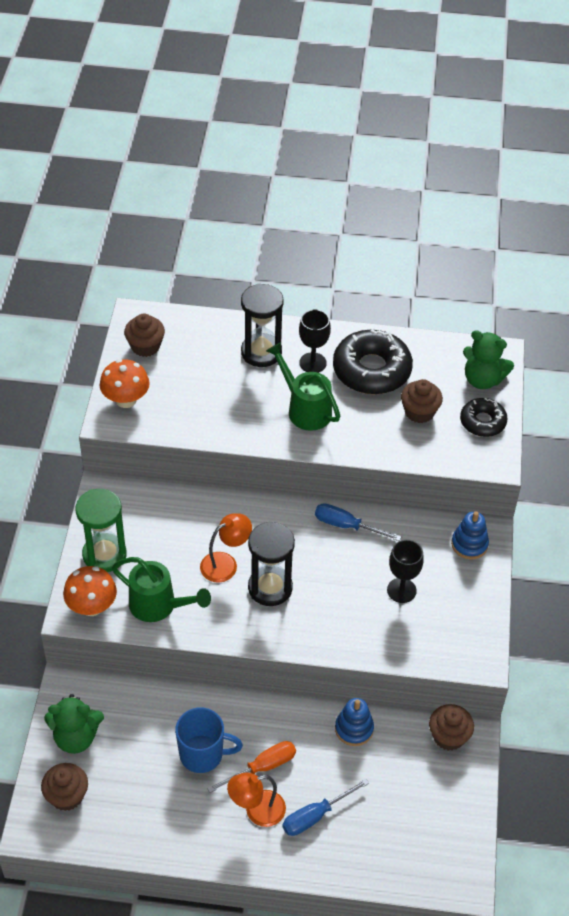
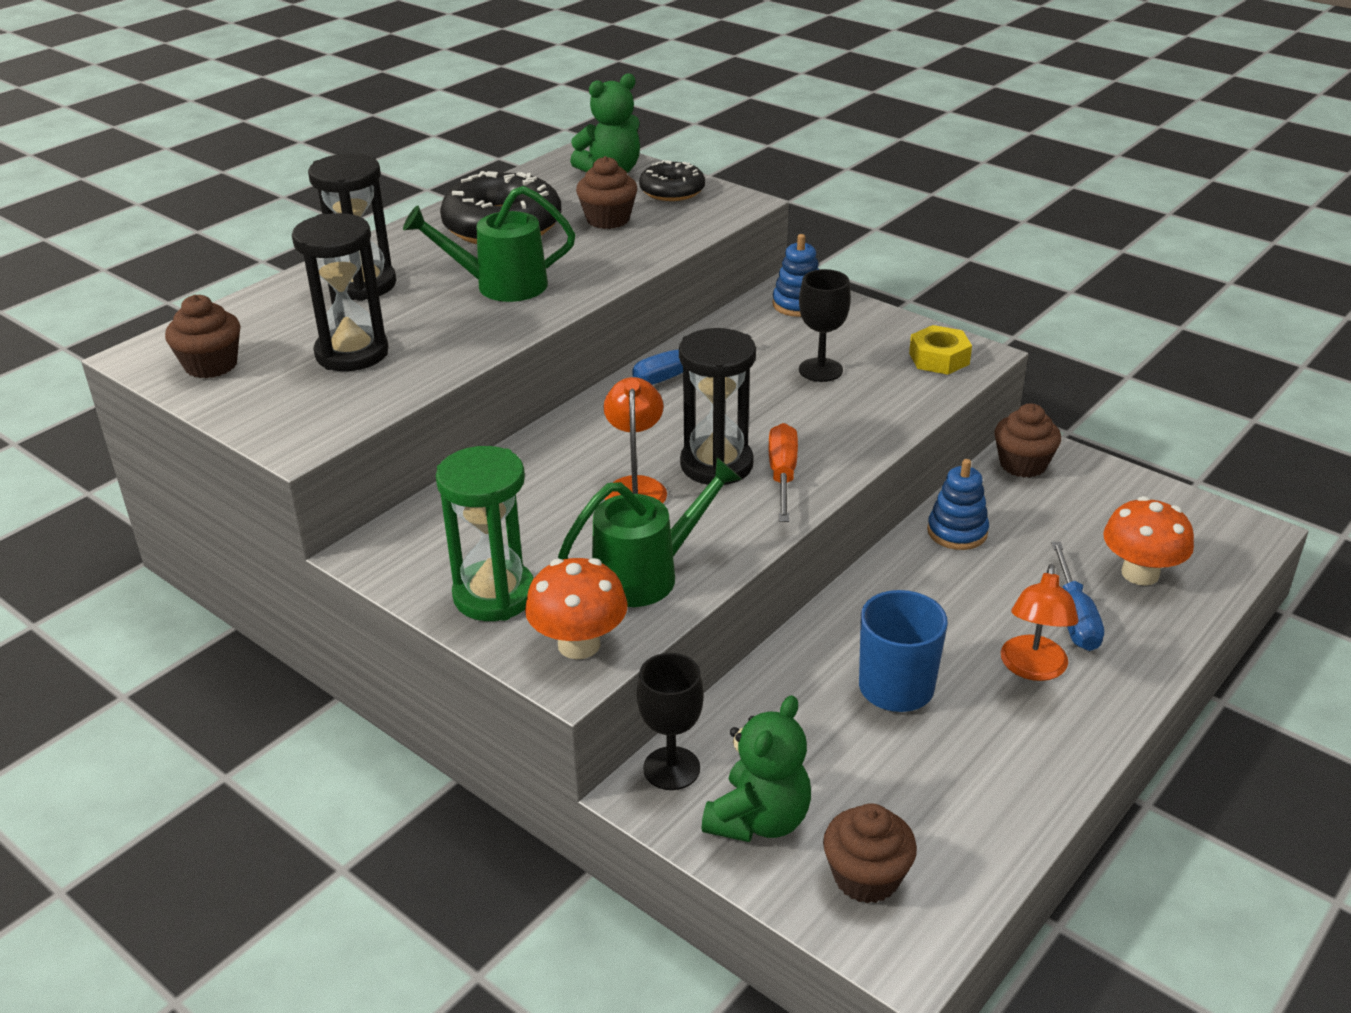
camera: 55 degrees left, 15 degrees down
(126, 400) = (282, 413): orange mushroom -> orange mushroom (1140, 573)
(194, 391) = (352, 353): none -> black hourglass
(262, 767) = (961, 635): orange screwdriver -> orange screwdriver (782, 475)
(312, 363) = (434, 257): black goblet -> black goblet (671, 768)
(461, 643) = (939, 358): none -> yellow nut

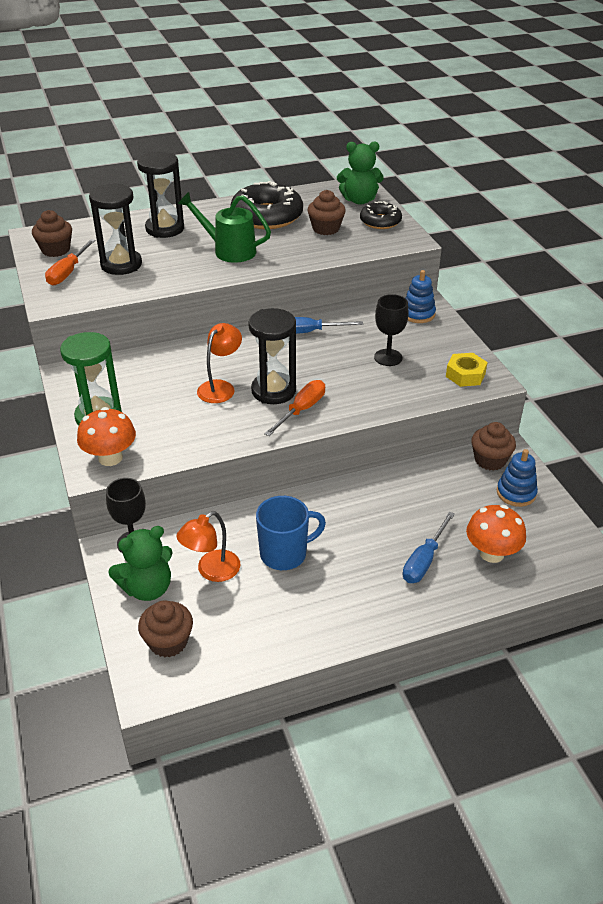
camera: 30 degrees right, 5 degrees up
(274, 390) = (68, 272): none -> orange screwdriver
(647, 575) = (177, 436): green watering can -> none
(957, 532) = (407, 484): blue stacking toy -> blue stacking toy (516, 493)
(1033, 669) = (368, 578): orange lamp -> orange lamp (211, 571)

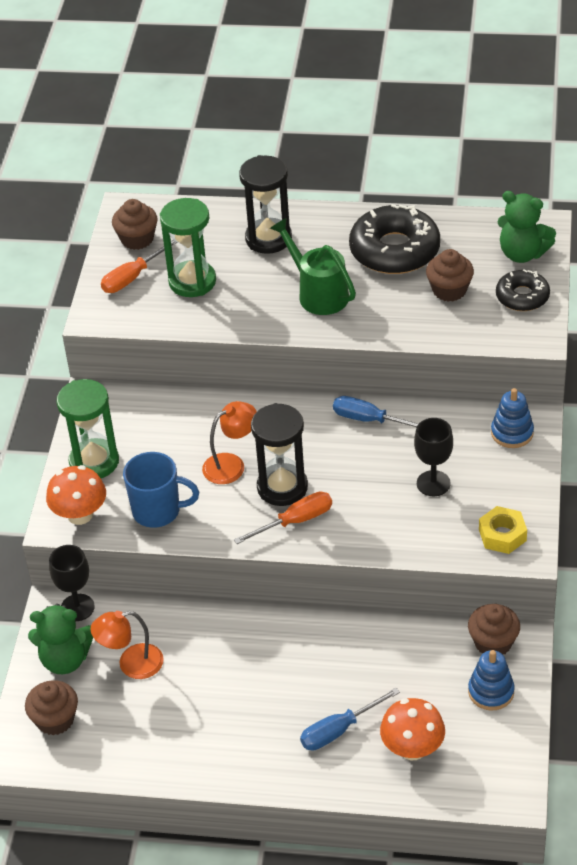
camera: 30 degrees right, 5 degrees up
(121, 265) = (192, 281): black hourglass -> green hourglass
(285, 554) = (209, 672): blue mug -> blue mug (158, 511)

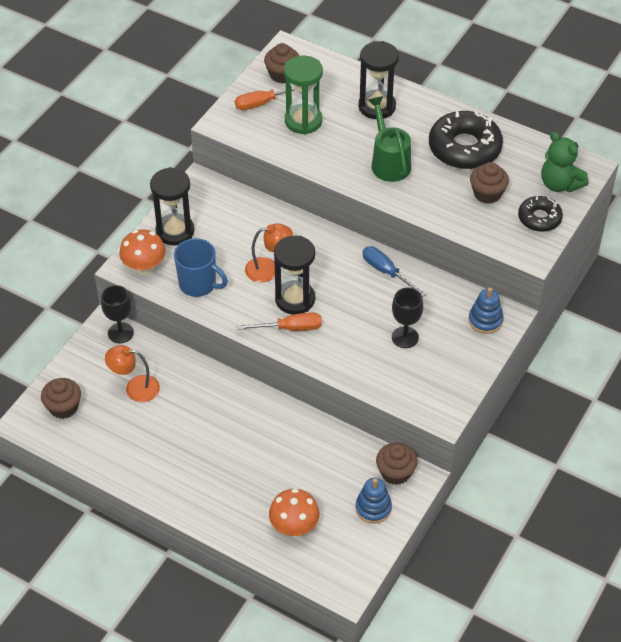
camera: 20 degrees right, 5 degrees up
(65, 660) = (93, 367): green teddy bear -> none
(94, 462) = (175, 231): green hourglass -> black hourglass
(339, 730) = (250, 492): blue screwdriver -> none
(502, 535) = (433, 395): yellow nut -> none

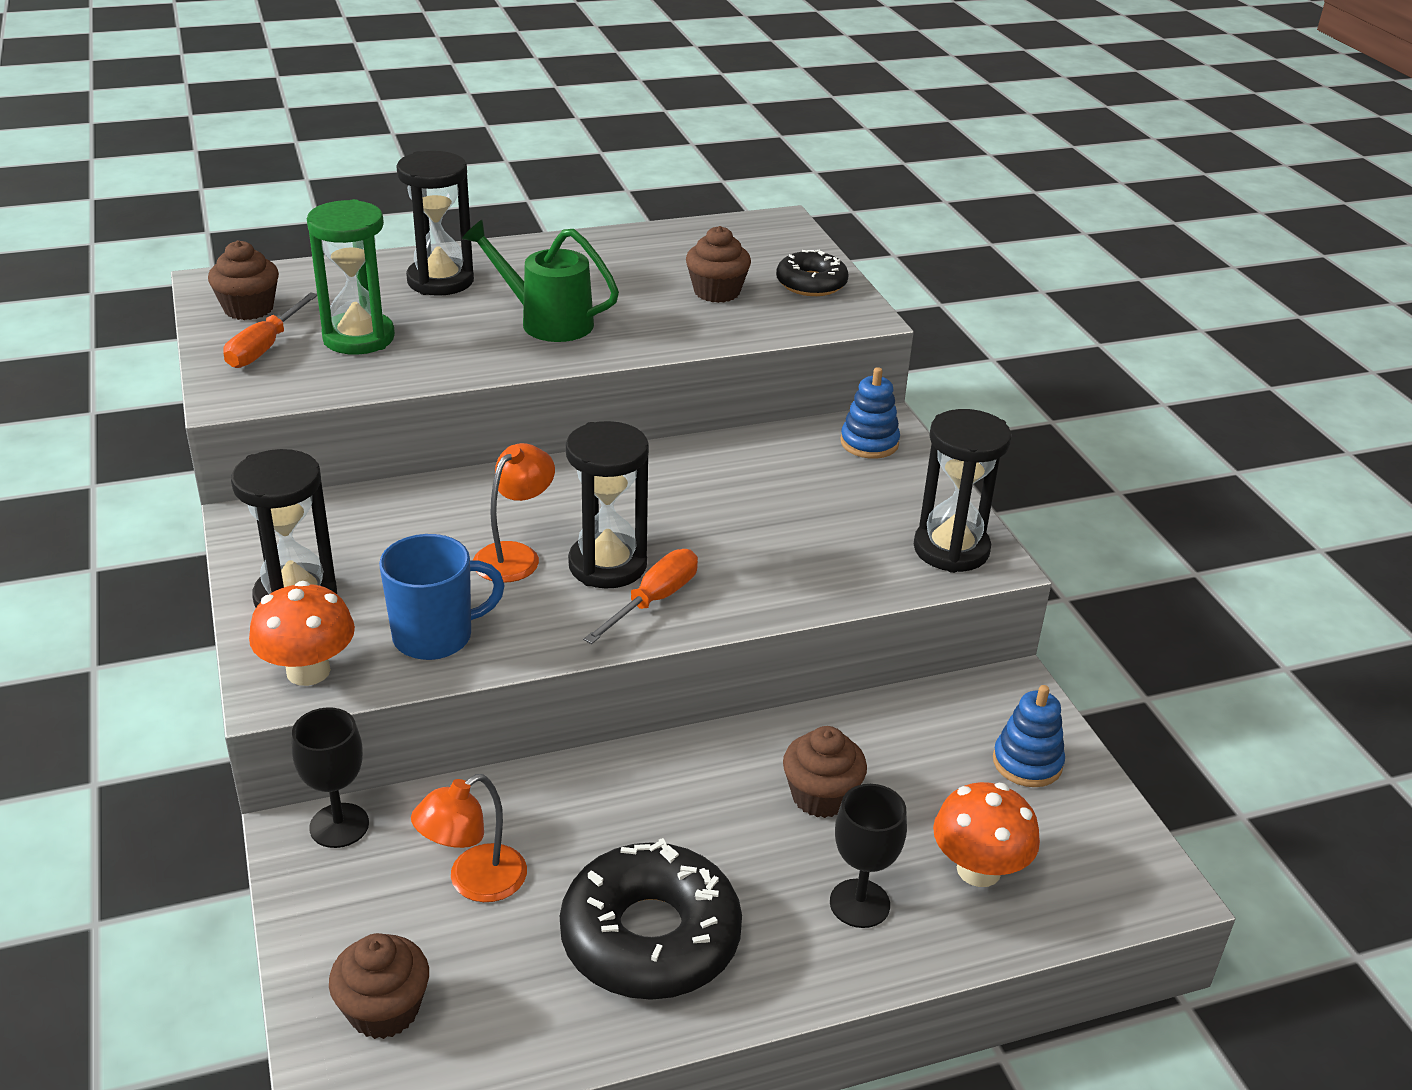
camera: 50 degrees left, 15 degrees down
(386, 272) = (678, 466): blue screwdriver -> none
(395, 472) = (984, 702): brown cupcake -> brown cupcake (821, 796)
(405, 337) = (812, 515): black goblet -> black goblet (859, 903)
(436, 397) = (951, 549): none -> black hourglass
(464, 148) = (617, 267): black donut -> black donut (650, 937)
(559, 184) = (778, 247): green teddy bear -> none

